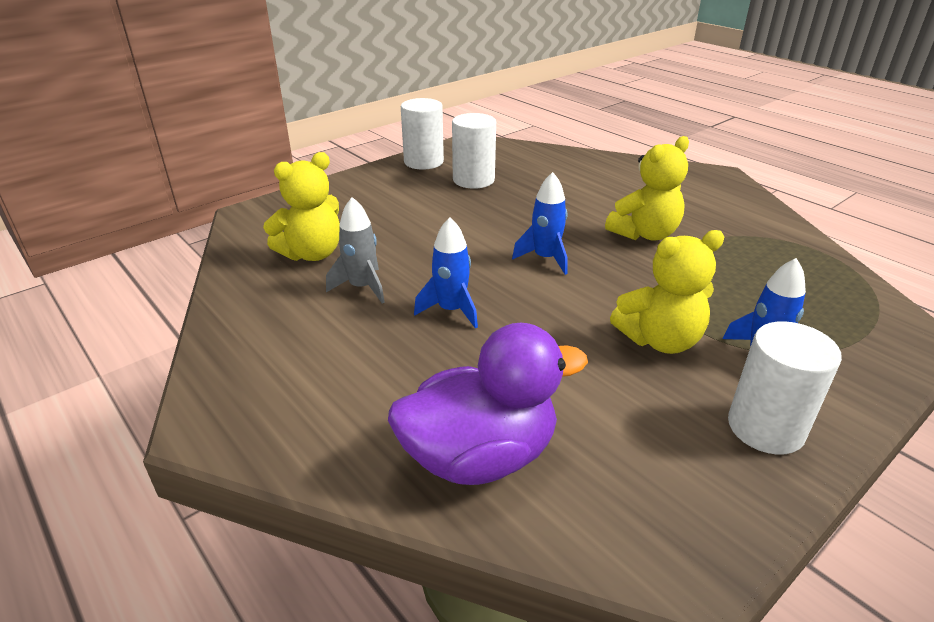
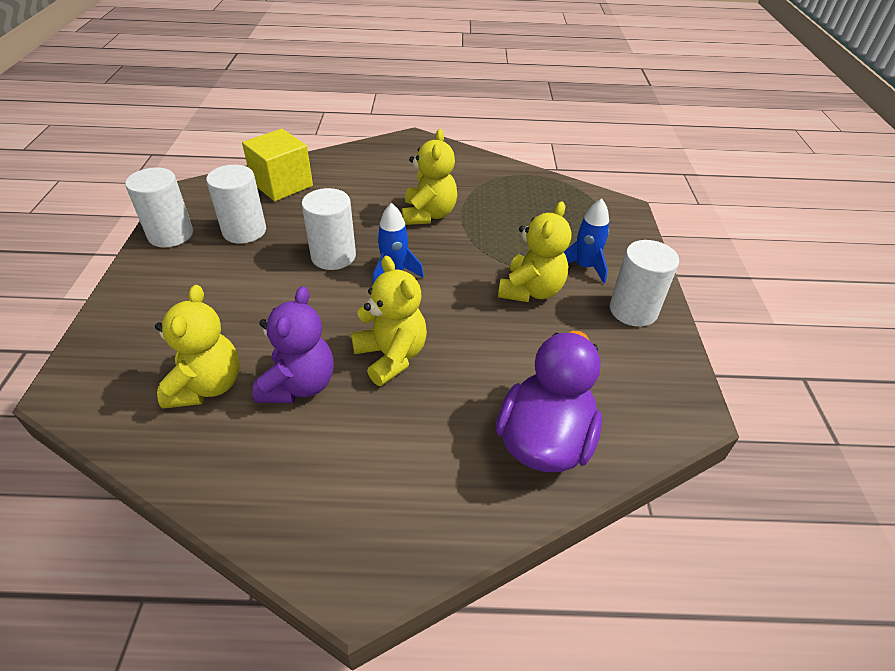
camera: 50 degrees left, 10 degrees up
(362, 287) = (299, 385): grey rocket -> purple teddy bear
(451, 310) = (391, 356): blue rocket -> yellow teddy bear
(513, 224) = (333, 256): none -> white cylinder
(547, 163) = (282, 184): none -> yellow cube

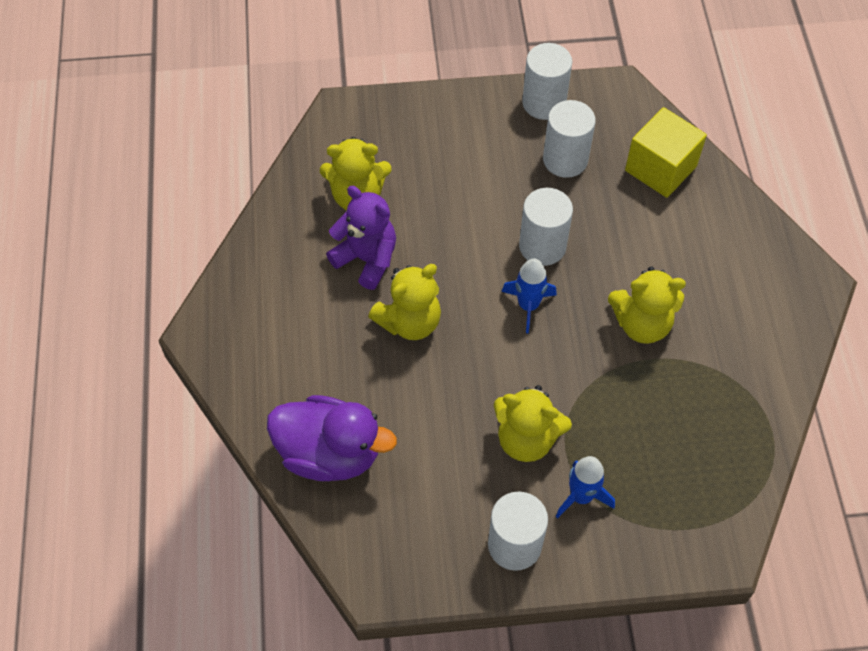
camera: 85 degrees right, 15 degrees up
(299, 385) = (367, 259): purple teddy bear -> purple teddy bear turned 150 degrees counterclockwise

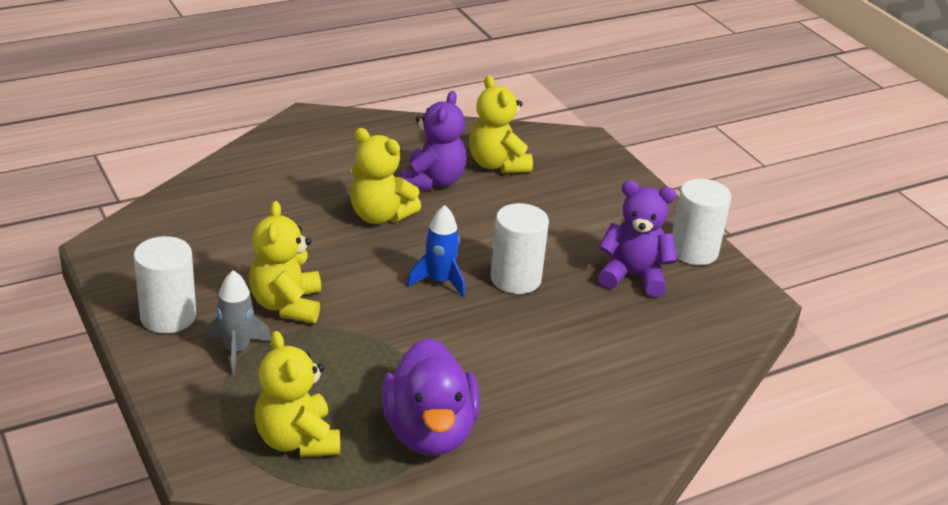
camera: 65 degrees right, 25 degrees down
(330, 453) = (223, 198): purple duck -> purple duck (429, 432)
(565, 160) = (633, 276): white cylinder -> purple teddy bear
(581, 496) = (237, 350): blue rocket -> grey rocket
(641, 324) = (463, 360): yellow teddy bear -> yellow teddy bear (297, 440)
(660, 168) = (674, 344): yellow cube -> none

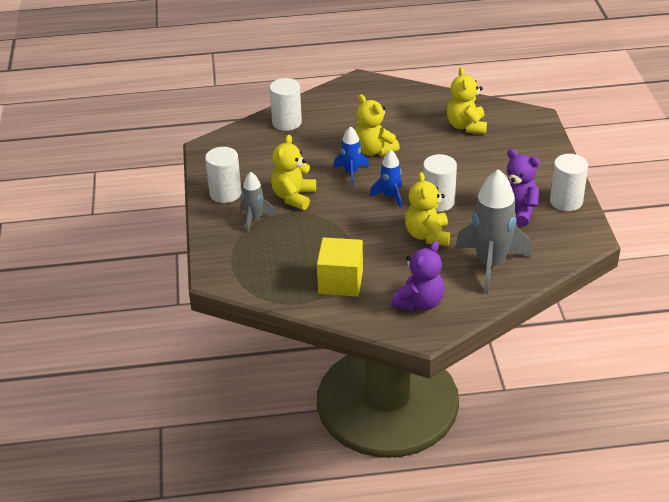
camera: 25 degrees right, 5 degrees up
(223, 191) = (287, 122): none -> white cylinder
(297, 440) = (266, 273): yellow teddy bear -> yellow teddy bear (427, 235)
(361, 253) = (351, 172): none -> blue rocket
(429, 432) = (340, 282): purple duck -> yellow cube
(433, 181) = (418, 132): purple teddy bear -> purple teddy bear (419, 302)
(643, 362) = (491, 264): none -> grey rocket

